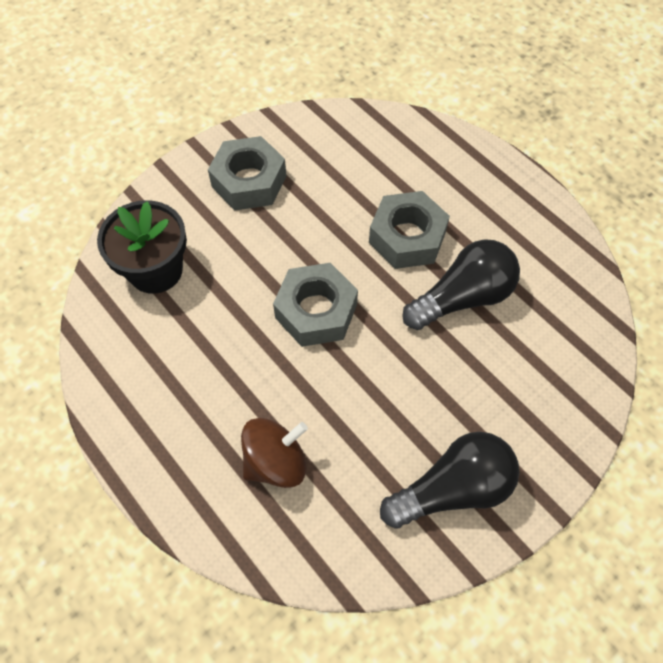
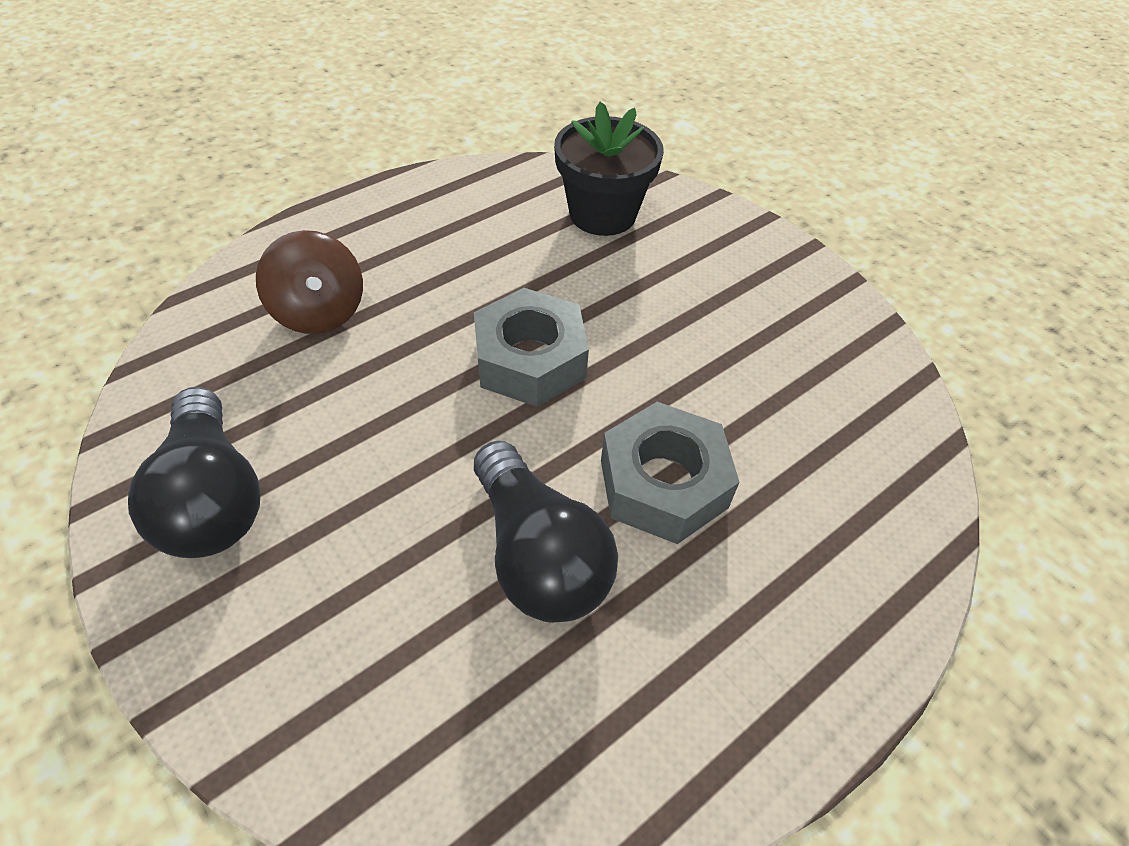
camera: 90 degrees right, 10 degrees down
(249, 181) = (753, 297): grey nut -> none

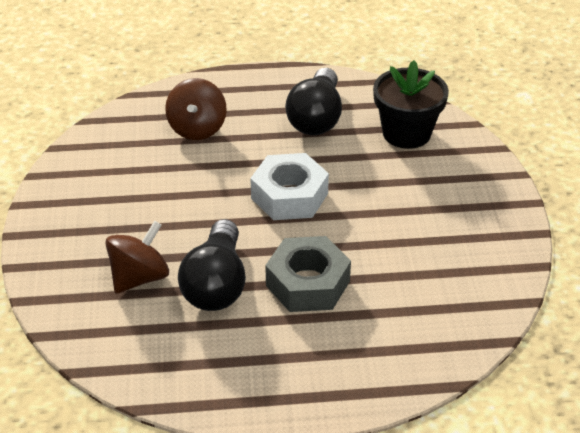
camera: 35 degrees right, 10 degrees down
(213, 497) = (88, 195): black light bulb -> black light bulb (316, 118)
(409, 608) = (139, 277): none -> brown spinning top
(530, 360) = (289, 196): grey nut -> white nut

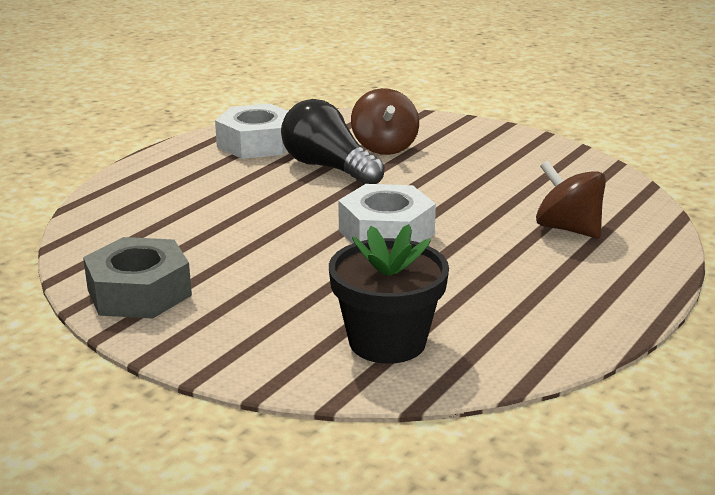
camera: 130 degrees right, 15 degrees down
(211, 362) = (256, 143): none -> white nut
(307, 283) = (265, 198): grey nut -> grey nut (139, 292)
(316, 118) = (499, 298): black light bulb -> none

